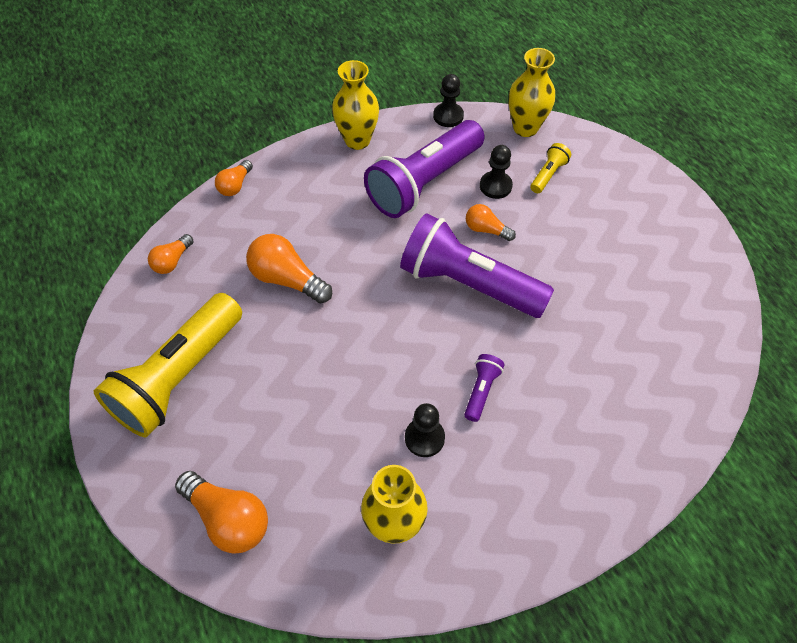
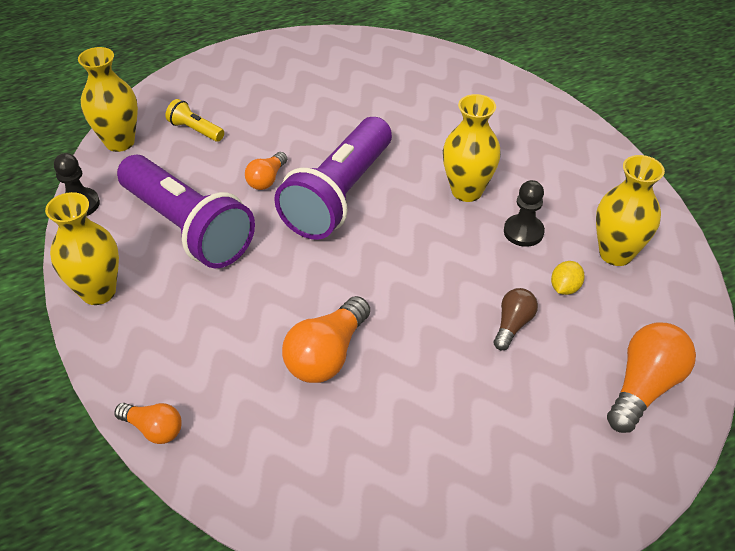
camera: 90 degrees left, 10 degrees down
(172, 261) = (289, 495): orange light bulb -> none
(179, 377) = (477, 459): yellow flashlight -> none
(307, 415) = (512, 325): none -> brown light bulb
(349, 467) = (564, 288): none -> yellow lemon
(481, 391) = (466, 191): purple flashlight -> yellow vase
(495, 186) = (204, 169): black pawn -> none

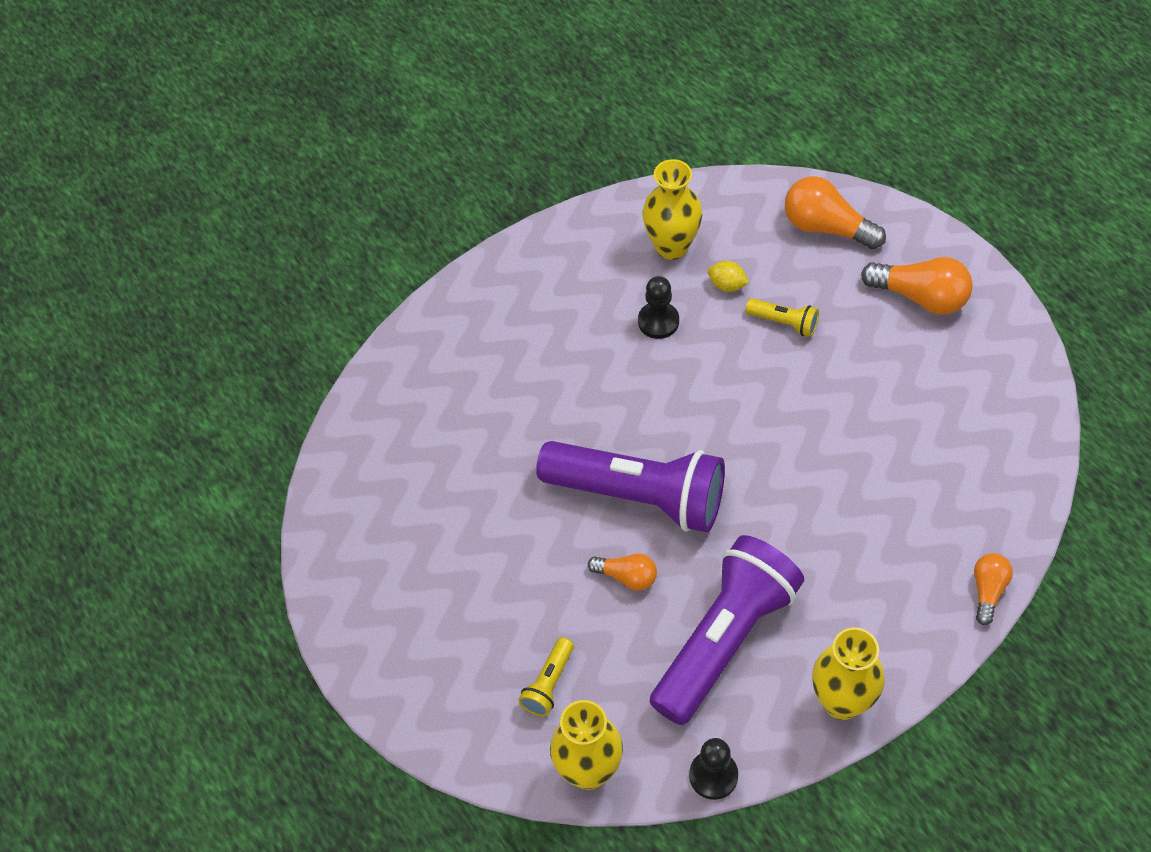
camera: 95 degrees left, 10 degrees up
(327, 355) = (862, 466): orange light bulb -> orange light bulb (920, 297)
(466, 191) = (606, 375): yellow vase -> none
(512, 325) = (784, 323): brown light bulb -> yellow flashlight

